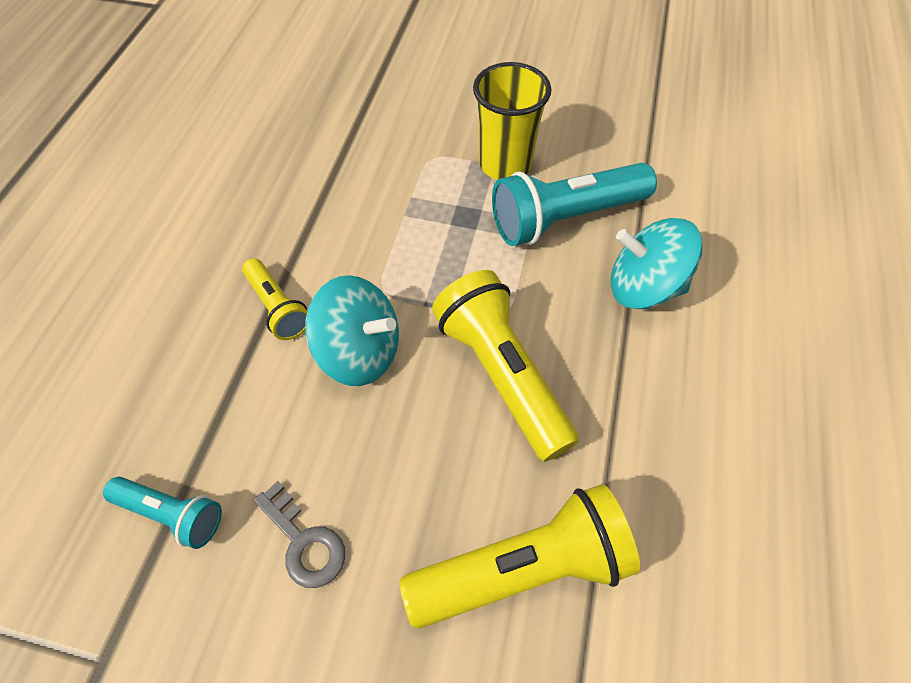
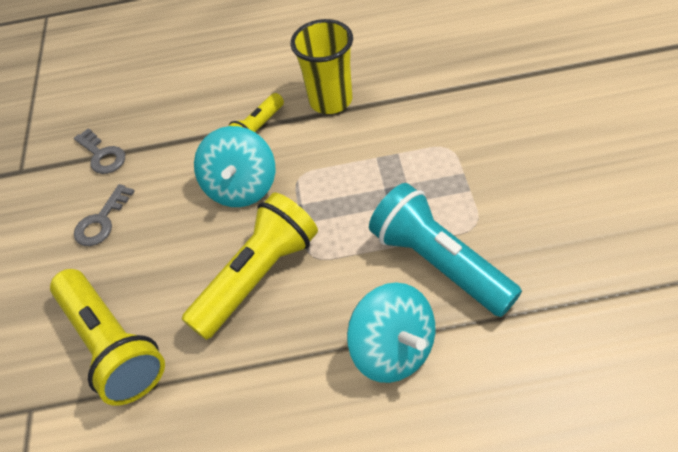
camera: 75 degrees right, 5 degrees down
(172, 514) = (102, 155): turquoise flashlight -> grey key
(505, 165) = (474, 197): yellow cup -> yellow cup (330, 100)
(644, 287) = (393, 349): turquoise spinning top -> turquoise spinning top turned 150 degrees clockwise

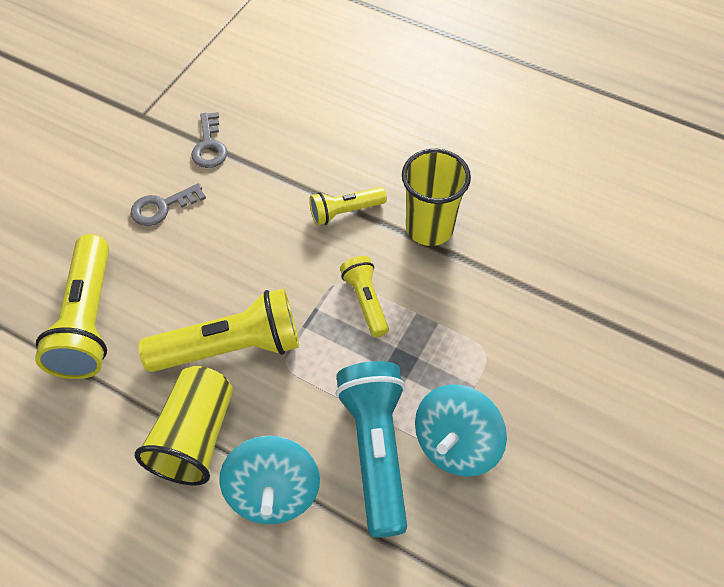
camera: 30 degrees right, 5 degrees up
(242, 187) = (287, 257): turquoise spinning top -> turquoise spinning top (456, 443)
(291, 359) = (195, 436): none -> yellow cup
(331, 175) = (365, 301): none -> yellow flashlight

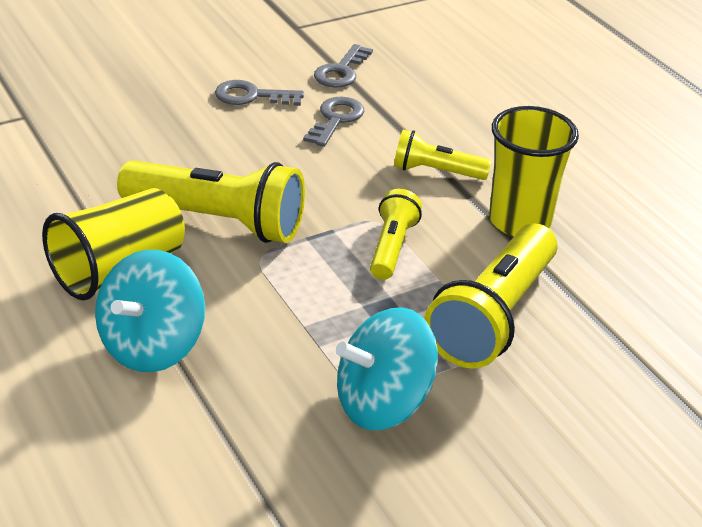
camera: 30 degrees right, 20 degrees down
(88, 321) = (104, 145): yellow flashlight -> yellow flashlight (493, 317)
(241, 198) = (335, 119): none -> grey key
(376, 449) = (289, 365): turquoise flashlight -> none

